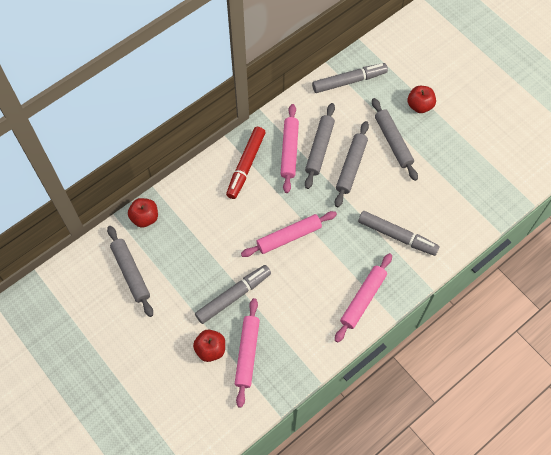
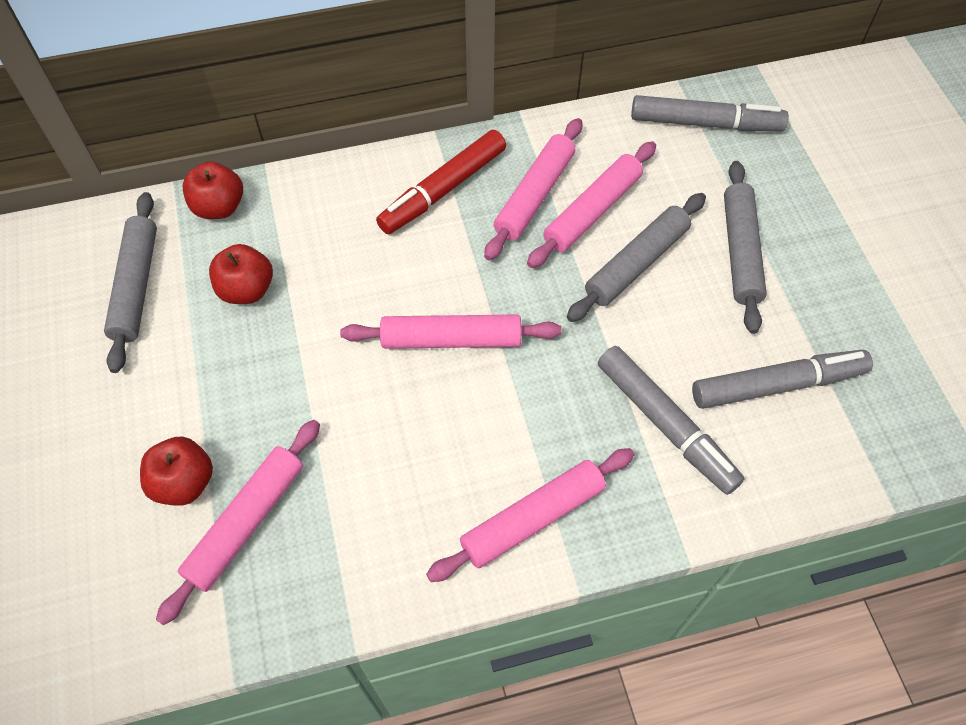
camera: 25 degrees right, 5 degrees down
(233, 296) = (286, 402): grey marker -> grey marker (777, 385)
(319, 148) = (592, 211): grey rolling pin -> pink rolling pin
(419, 106) = (823, 209): red apple -> red apple (247, 290)

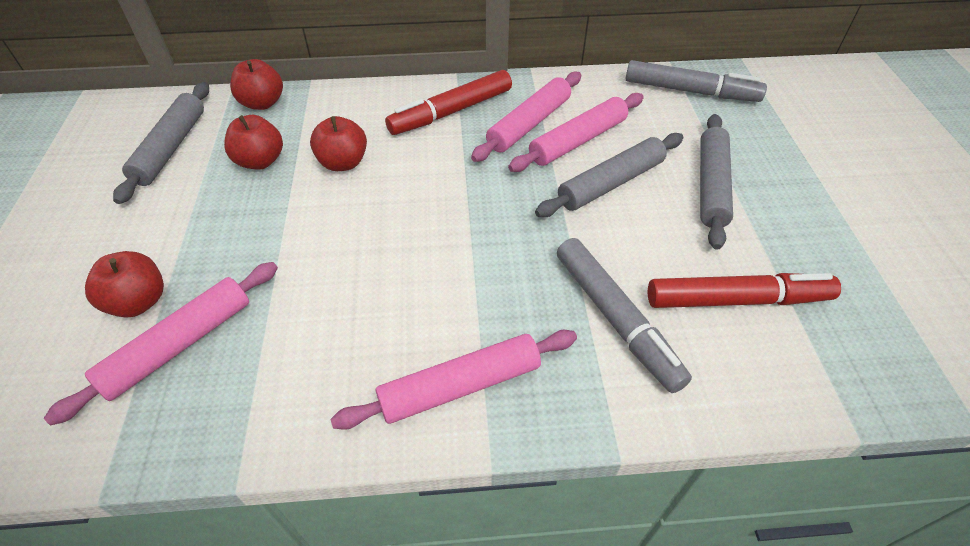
camera: 10 degrees right, 10 degrees down
(341, 279) = (343, 163): none -> red apple
(451, 339) = (425, 220): pink rolling pin -> none
(777, 385) = (737, 300): grey marker -> red marker

